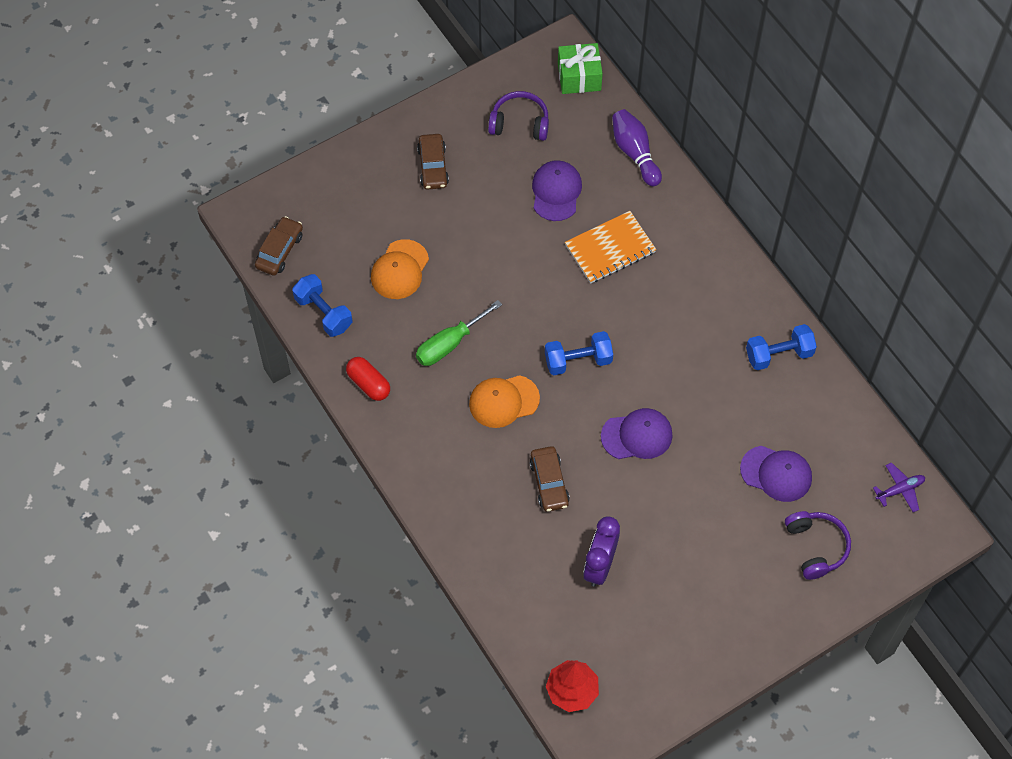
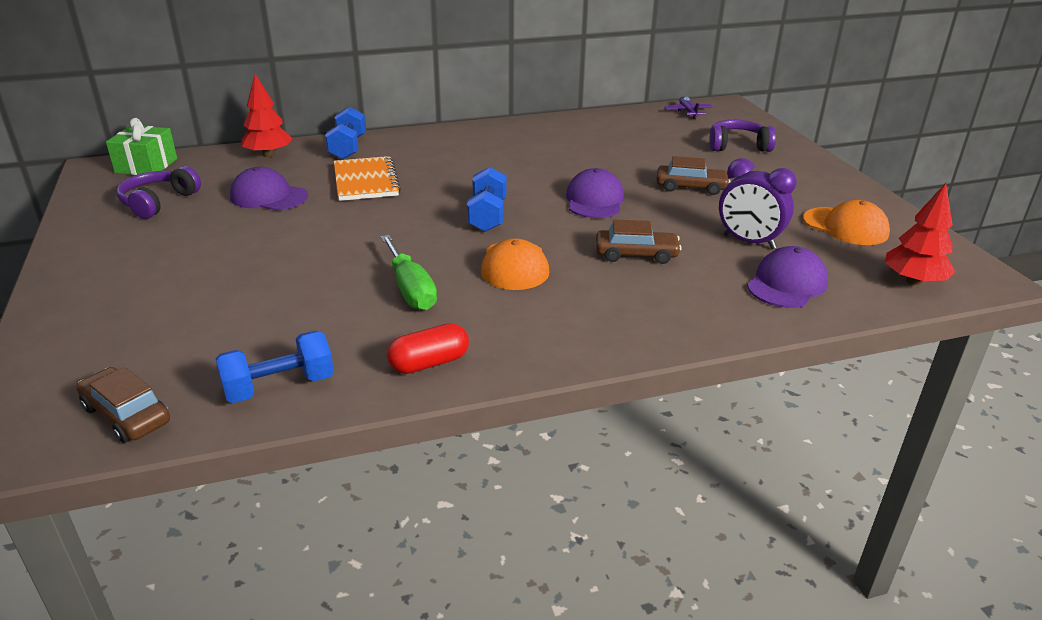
camera: 75 degrees left, 30 degrees down
(400, 270) = (270, 309): orange cap -> orange cap (845, 226)
(433, 166) = (145, 262): brown car -> brown car (691, 187)
(635, 153) = (269, 155): purple bowling pin -> red tree
(776, 473) = (659, 149): purple cap -> purple cap (787, 284)
(779, 354) = (538, 132): blue dumbbell -> blue dumbbell (348, 148)

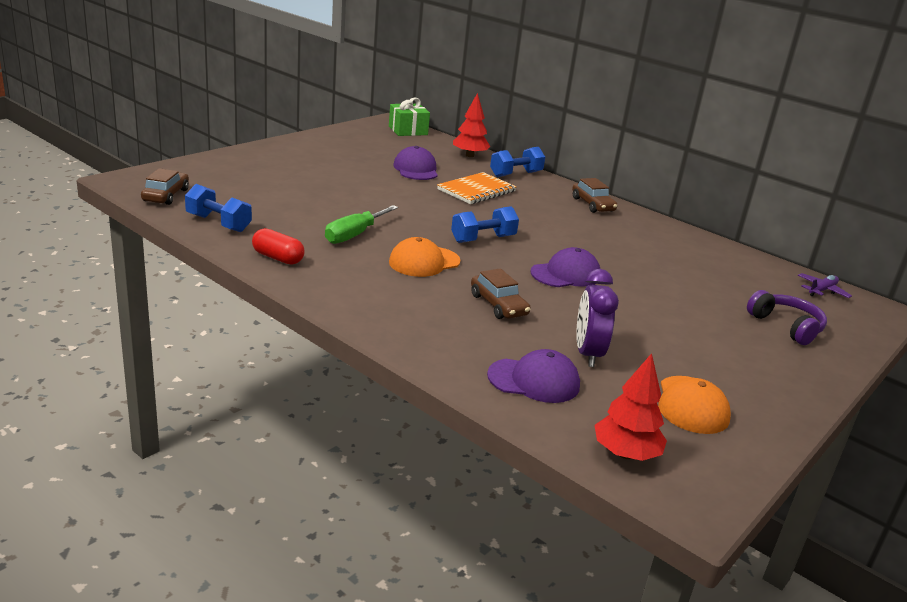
camera: 55 degrees right, 5 degrees down
(158, 202) = (370, 145): purple headphones -> none
(691, 187) = (654, 313): brown car -> brown car (592, 204)

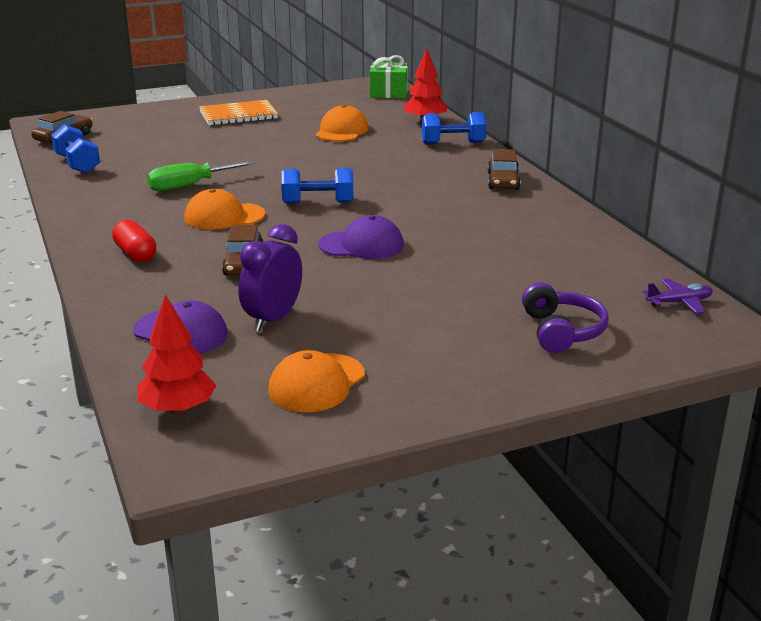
camera: 30 degrees right, 0 degrees up
(278, 258) = (90, 198): red capsule -> red capsule (135, 254)
(416, 169) = (341, 131): purple cap -> orange cap
(476, 190) = (380, 156): orange notebook -> orange notebook (238, 115)

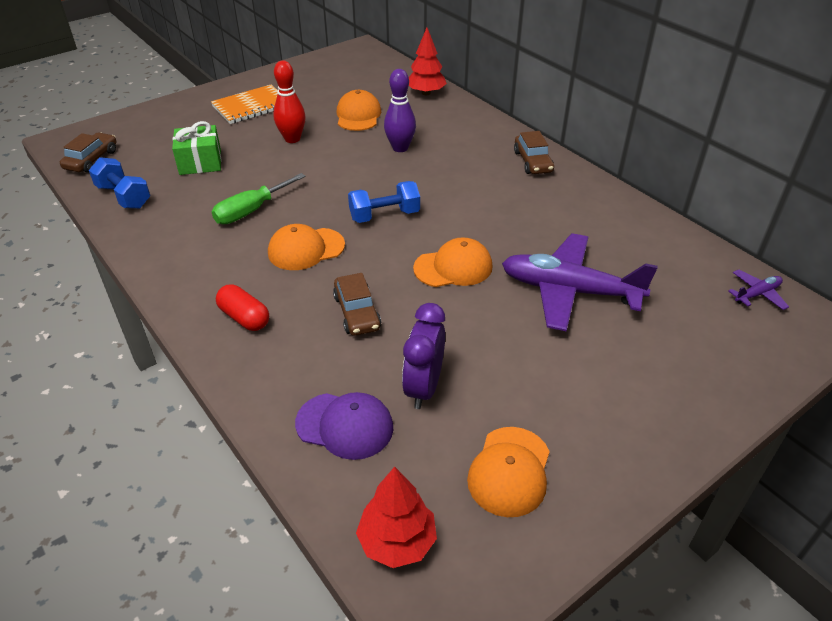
camera: 15 degrees left, 15 degrees up
(263, 141) = (292, 139): none -> red bowling pin
(362, 245) = (453, 267): purple cap -> orange cap
(368, 158) = (400, 148): none -> purple bowling pin
(388, 93) = (375, 60): green gift -> green gift (200, 162)
(453, 143) = (465, 119): blue dumbbell -> none
(471, 275) = (569, 291): none -> purple plane
(561, 331) = (684, 351): purple headphones -> none

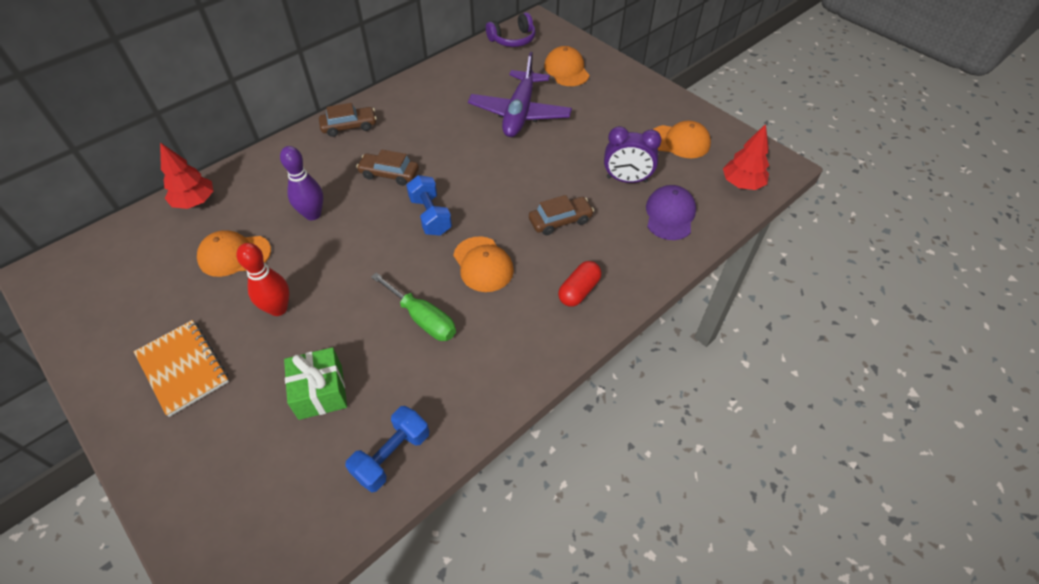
camera: 95 degrees left, 10 degrees up
(91, 160) = (297, 533): brown car -> brown car (389, 174)
(453, 267) = (499, 170): orange cap -> orange cap (566, 70)
(757, 294) = (513, 39): purple plane -> purple headphones

